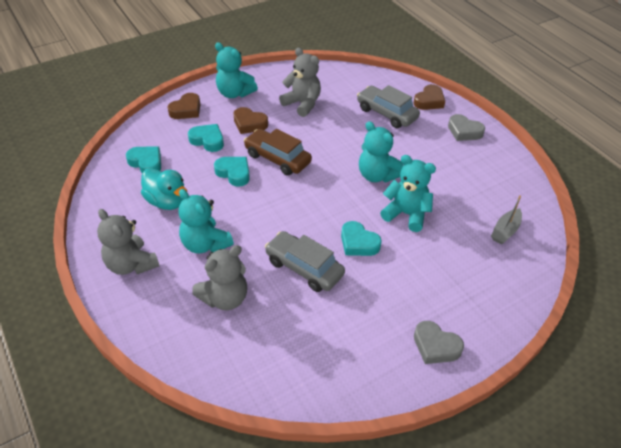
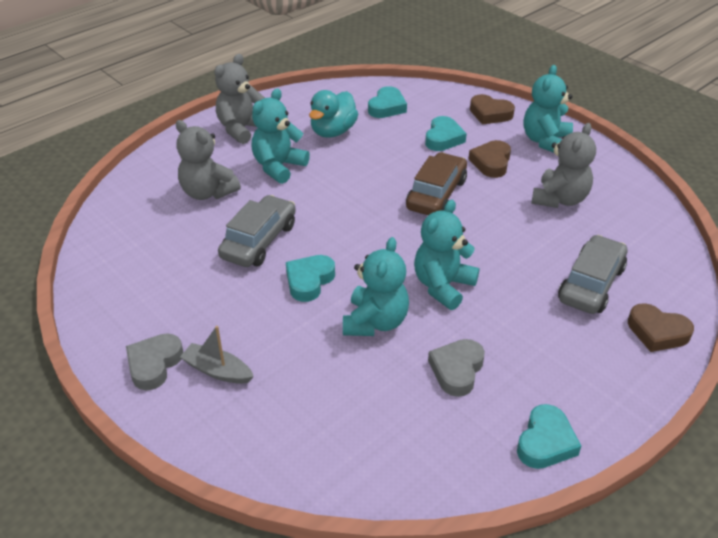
camera: 80 degrees right, 5 degrees down
(234, 173) = (395, 166): turquoise heart -> turquoise heart (545, 442)
(464, 131) = (600, 381): grey heart -> grey heart (457, 370)
(505, 231) = (375, 439): grey boat -> grey boat (217, 371)

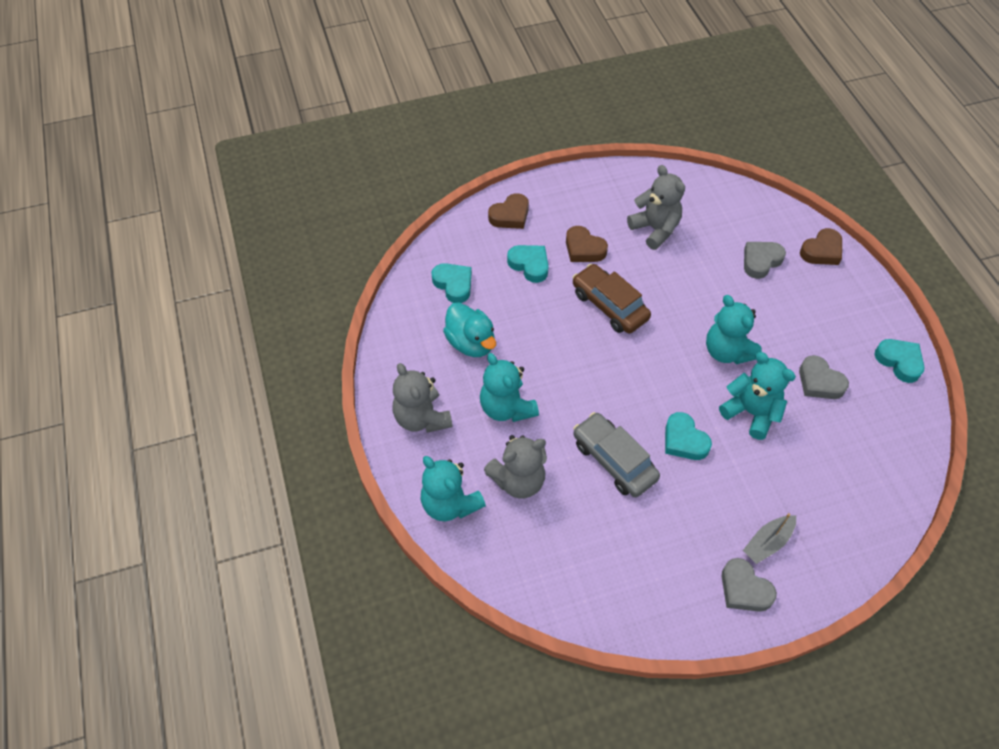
camera: 65 degrees left, 15 degrees up
(545, 141) = (573, 199): turquoise teddy bear -> turquoise teddy bear (450, 503)
(591, 284) = (761, 261): grey car -> grey heart

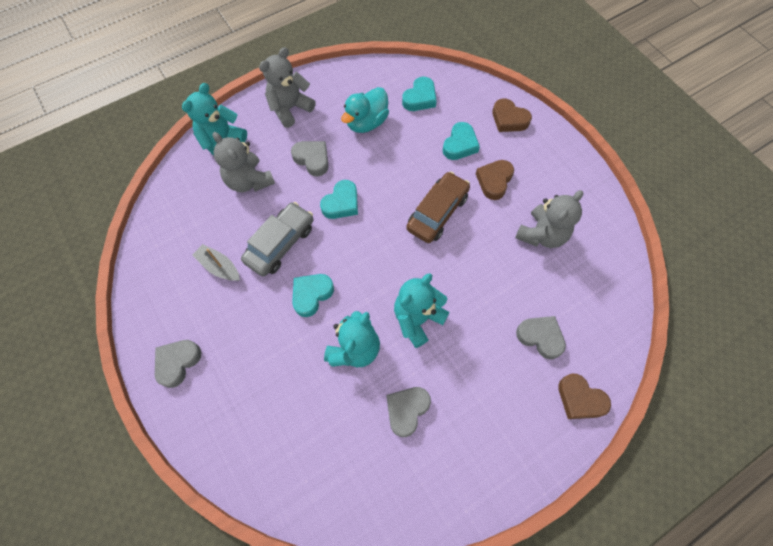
camera: 75 degrees right, 10 degrees up
(506, 407) = (312, 159): turquoise teddy bear -> grey heart
(767, 542) = (223, 377): grey boat -> grey boat (219, 267)
(899, 361) = (457, 495): turquoise heart -> turquoise heart (341, 203)

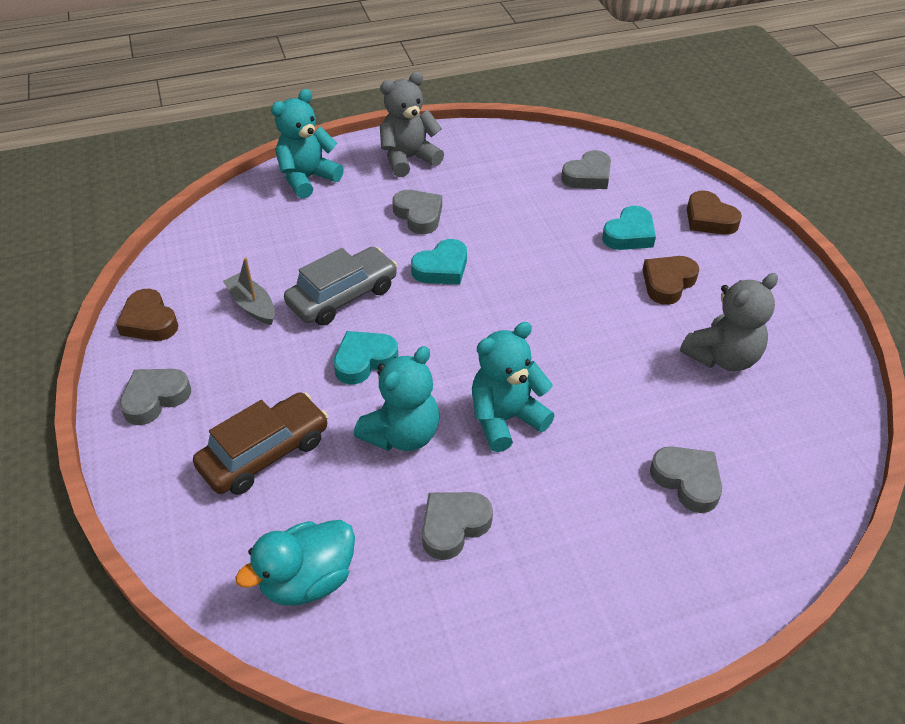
camera: 15 degrees right, 20 degrees down
(249, 181) = (327, 223): grey teddy bear -> none
(366, 122) = (506, 189): turquoise duck -> turquoise duck (308, 580)
(420, 98) = (588, 176): turquoise heart -> grey heart
(437, 212) = (574, 303): brown car -> brown car (265, 453)
(580, 399) = (730, 575): brown heart -> brown heart (149, 321)

